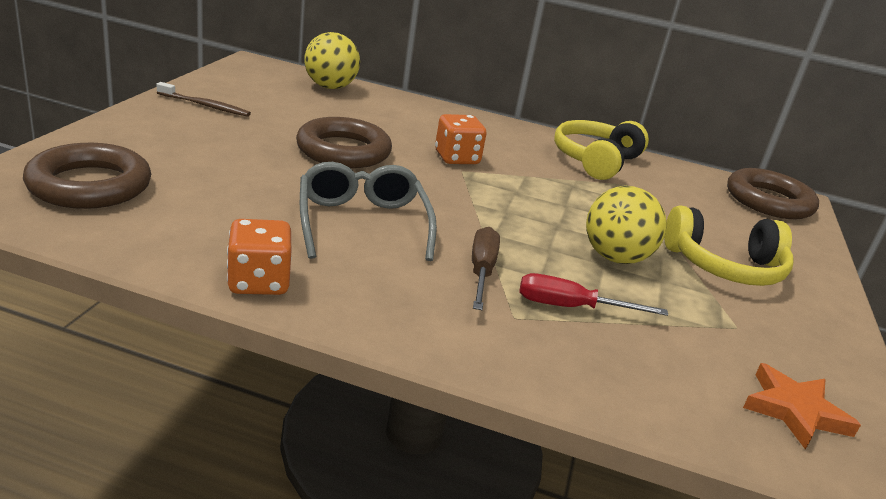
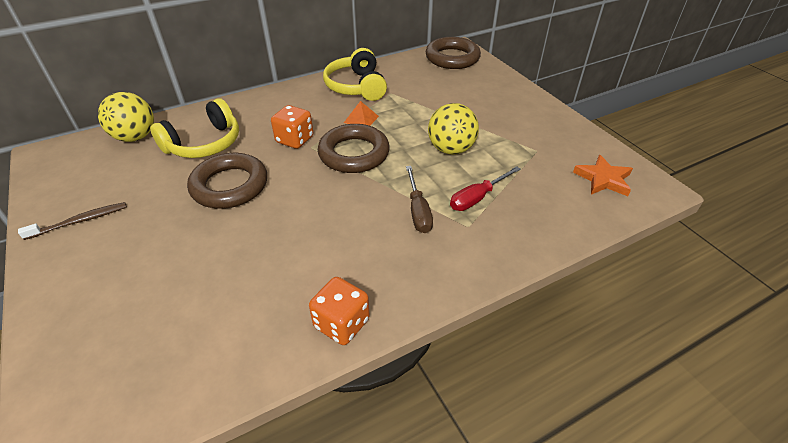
camera: 40 degrees left, 15 degrees up
(90, 185) = (124, 359): brown ring -> brown ring (354, 153)
(362, 223) = (324, 231): grey glasses -> none
(481, 271) = (418, 211): brown screwdriver -> brown screwdriver turned 150 degrees counterclockwise
(553, 182) = (361, 119): none -> orange pyramid
(725, 266) = (490, 117): yellow headphones -> yellow headphones (204, 144)

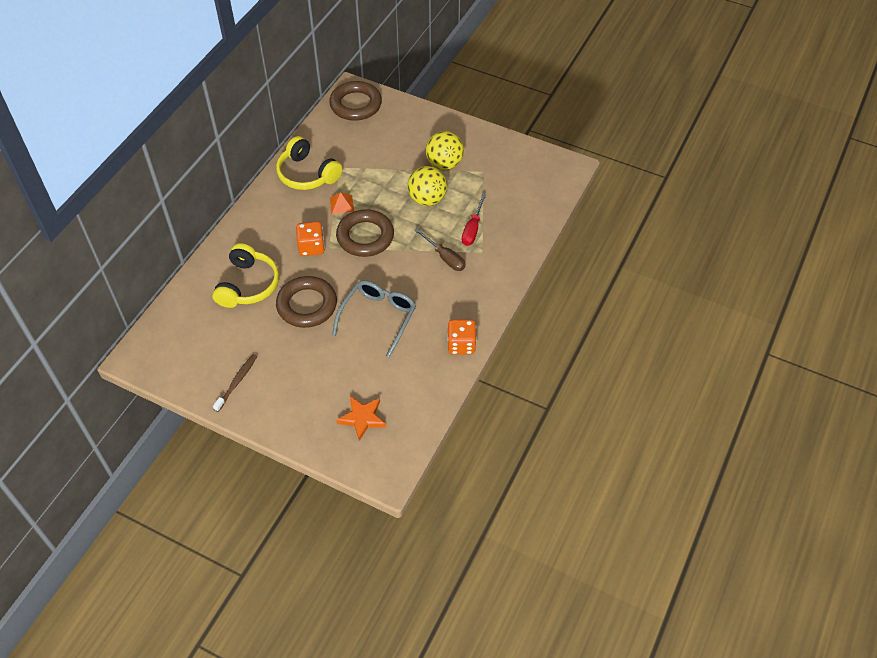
camera: 35 degrees left, 10 degrees up
(135, 137) = (187, 308): yellow ball -> yellow ball (444, 164)
(281, 235) = (378, 318): none -> grey glasses
(603, 179) = (537, 175): orange star -> orange star (362, 418)

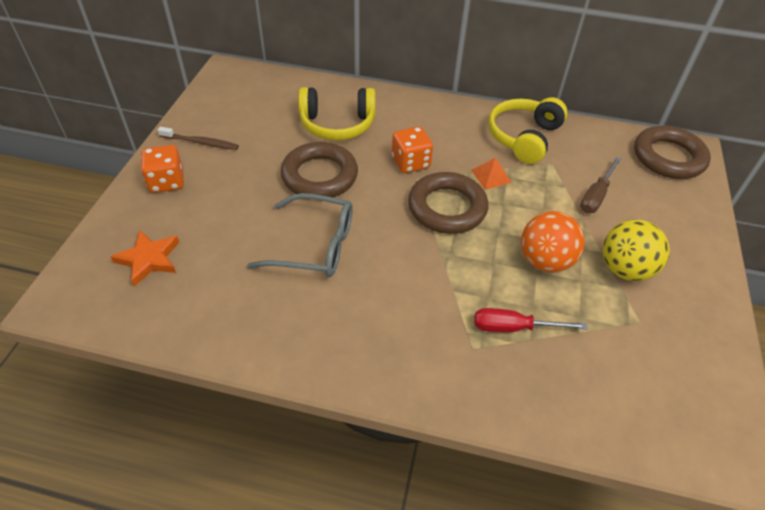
camera: 75 degrees right, 5 degrees down
(427, 199) = (545, 261): yellow ball -> orange ball
(444, 257) = (443, 301): brown screwdriver -> brown screwdriver (596, 196)
(461, 345) = (283, 351): orange dice -> orange dice (167, 182)

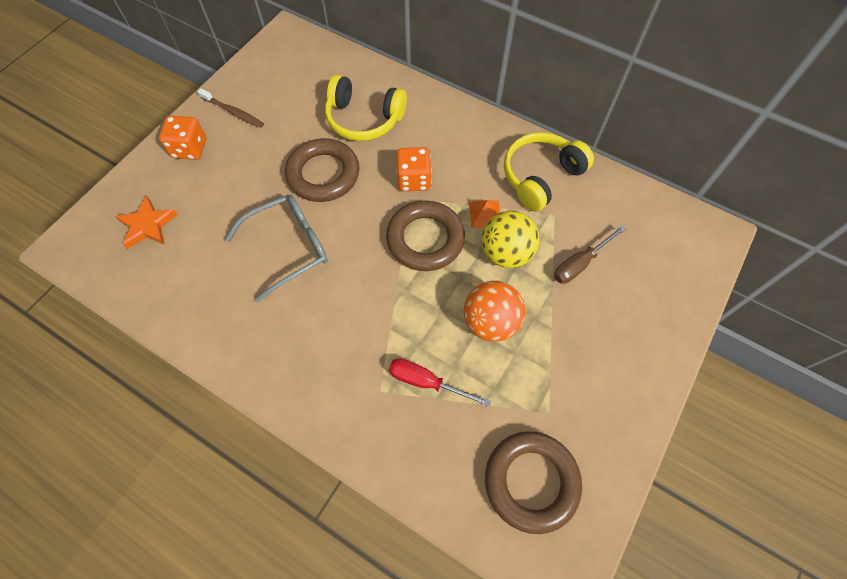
camera: 20 degrees right, 15 degrees up
(314, 245) = (288, 248): grey glasses -> grey glasses turned 60 degrees counterclockwise
(624, 269) = (564, 353): yellow ball -> yellow ball (506, 253)
(668, 157) = (683, 237): brown ring -> brown ring (531, 481)

